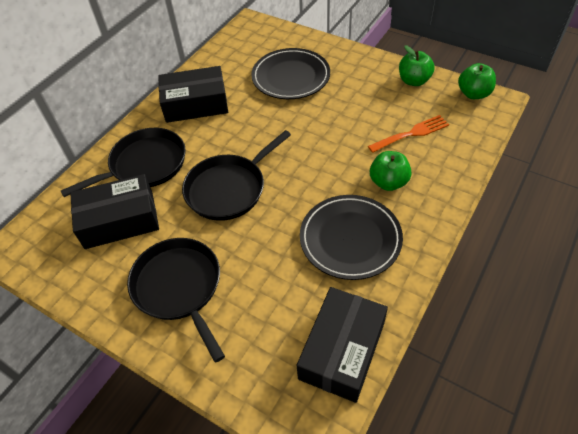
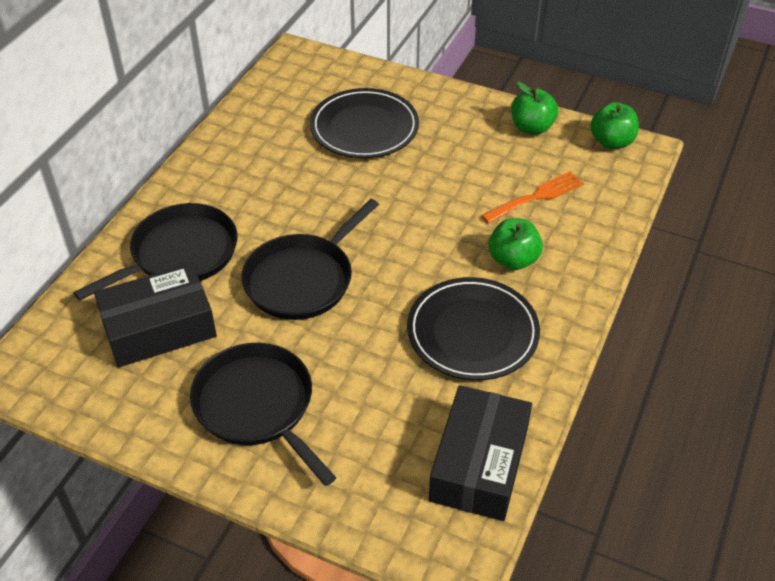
camera: 10 degrees left, 5 degrees down
(195, 104) = (237, 169): black box -> none

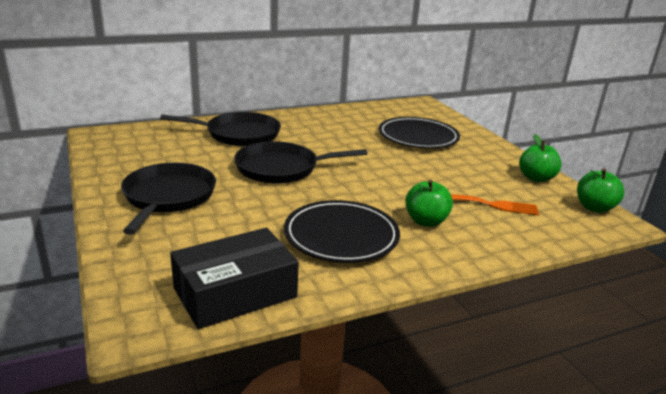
camera: 40 degrees right, 20 degrees down
(159, 328) = (181, 150): black box -> none

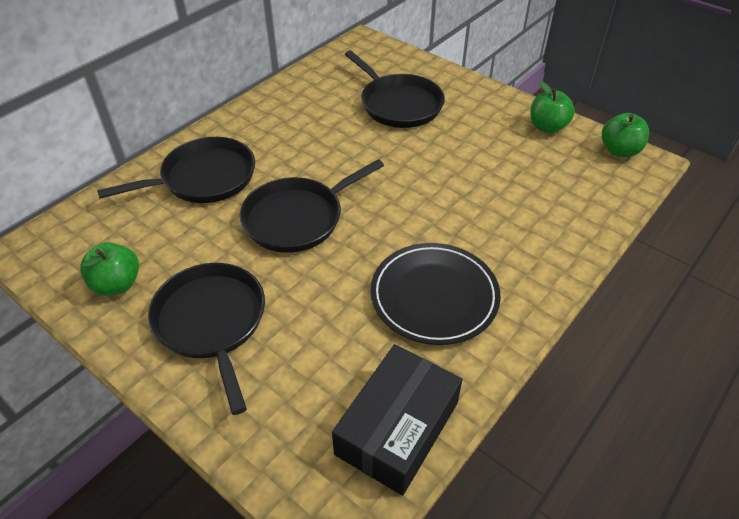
camera: 25 degrees left, 20 degrees up
(418, 137) = (399, 104): black plate -> black pan
(426, 221) = (494, 237): green apple -> green apple (117, 284)
(490, 205) = (534, 185): orange fork -> none

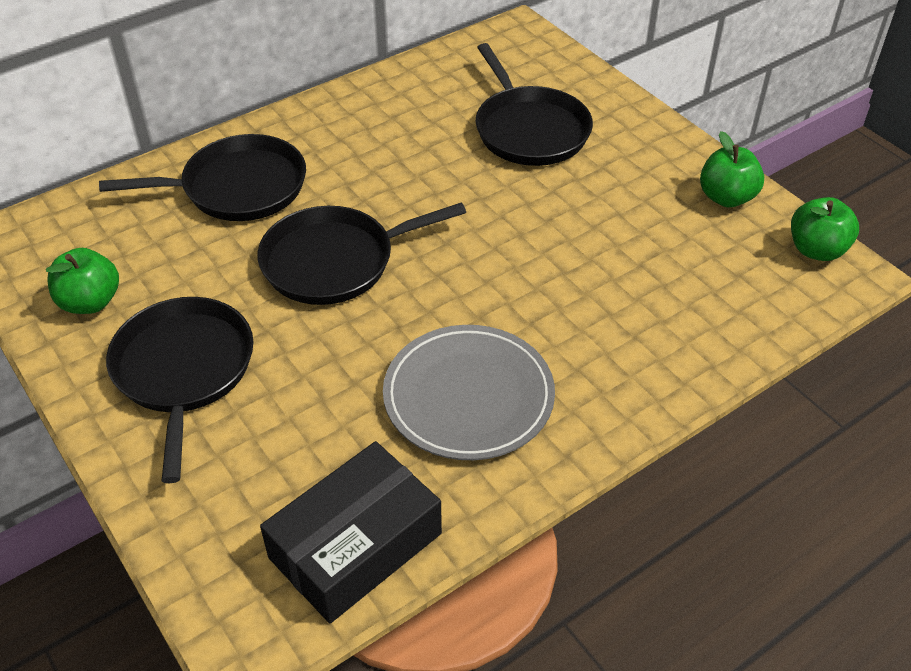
camera: 15 degrees right, 0 degrees up
(434, 296) = (468, 396): black plate -> grey plate

